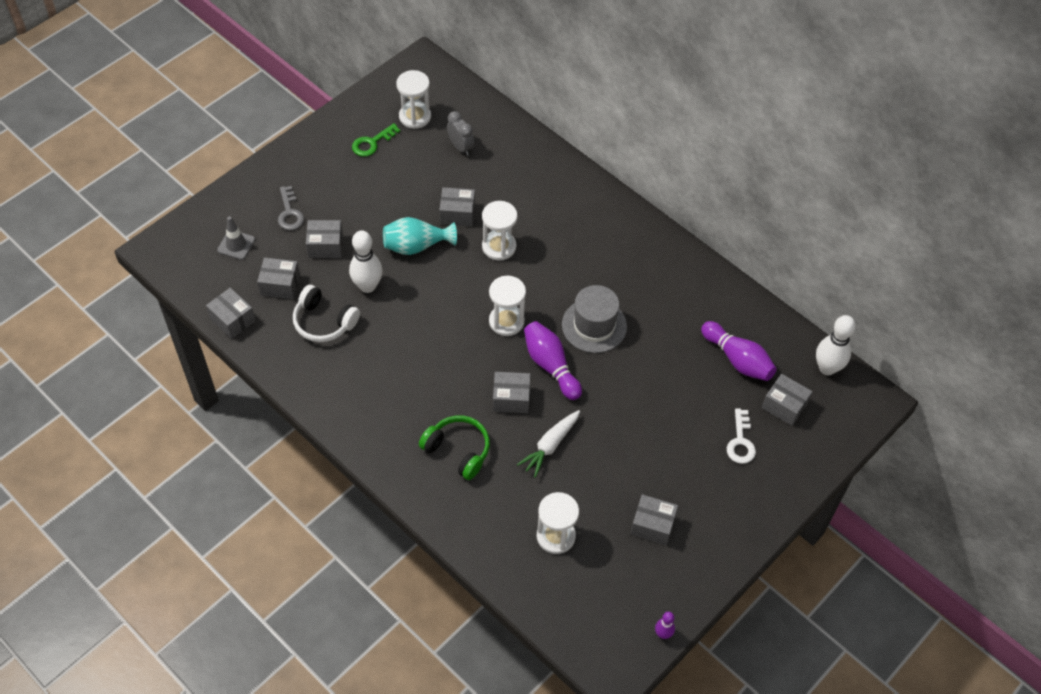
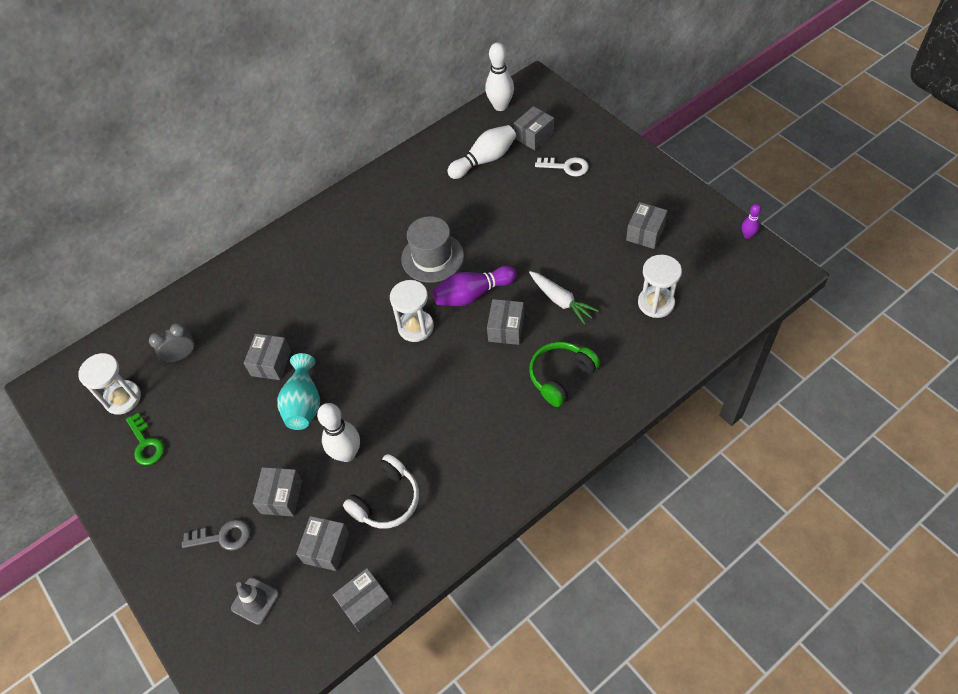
camera: 75 degrees left, 0 degrees up
(499, 247) = (323, 328): white hourglass -> none
(738, 360) = (484, 160): purple bowling pin -> white bowling pin

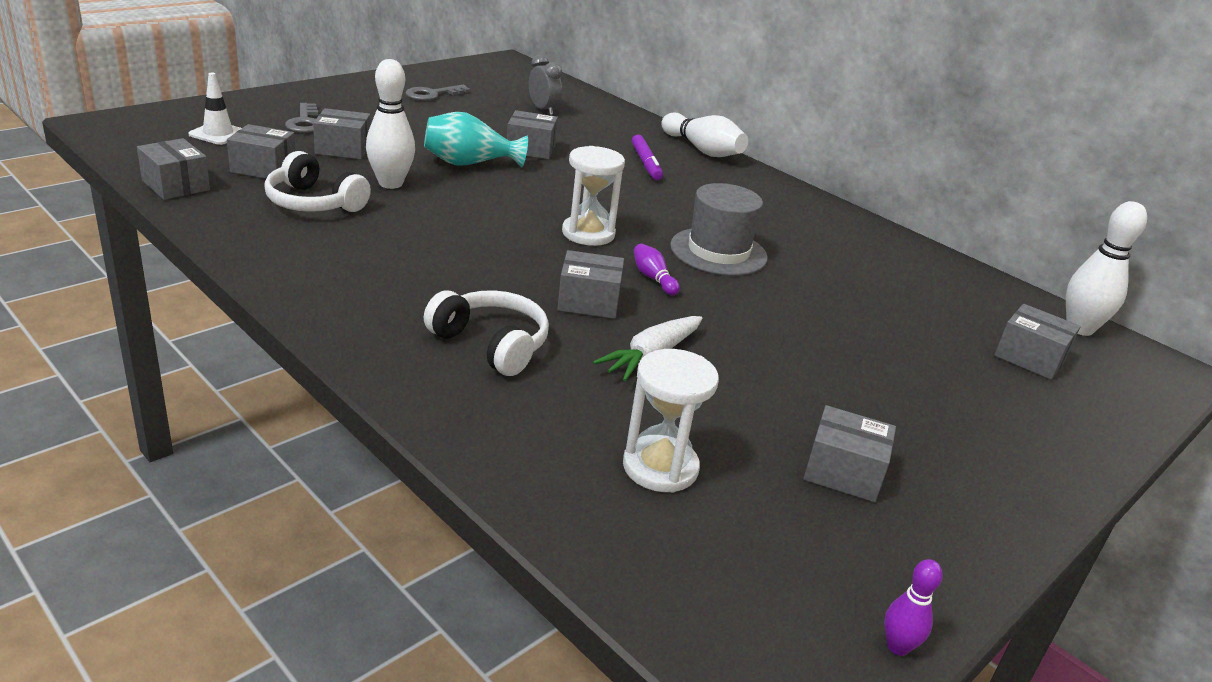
camera: 75 degrees right, 25 degrees down
(122, 398) = (490, 87): white hourglass -> none
(146, 444) = (432, 94): green key -> grey key
(255, 601) = (218, 134): grey traffic cone -> white traffic cone
(293, 287) = (646, 163): none -> purple marker
(472, 294) = (653, 278): purple bowling pin -> purple bowling pin, size x0.52
(484, 160) = (940, 305): white bowling pin -> white bowling pin (702, 150)
(561, 376) = (491, 344): green headphones -> white headphones
(566, 167) = (973, 387): white key -> none

